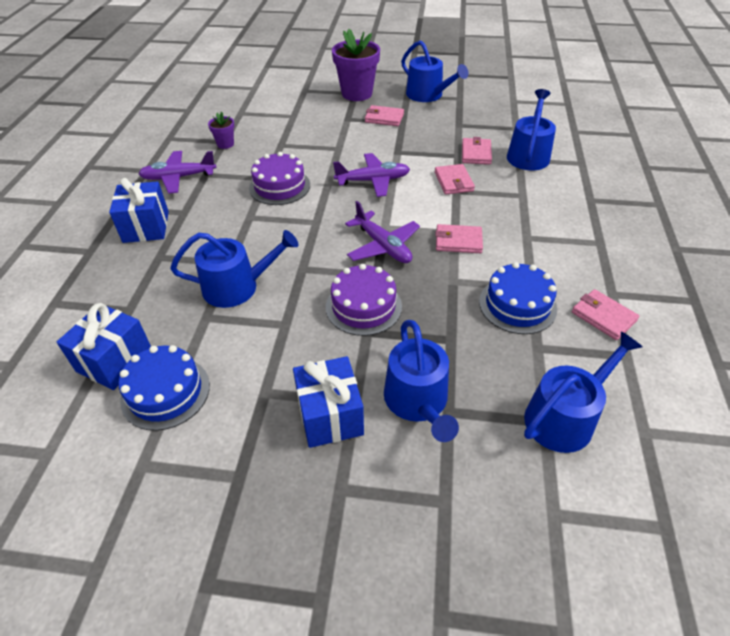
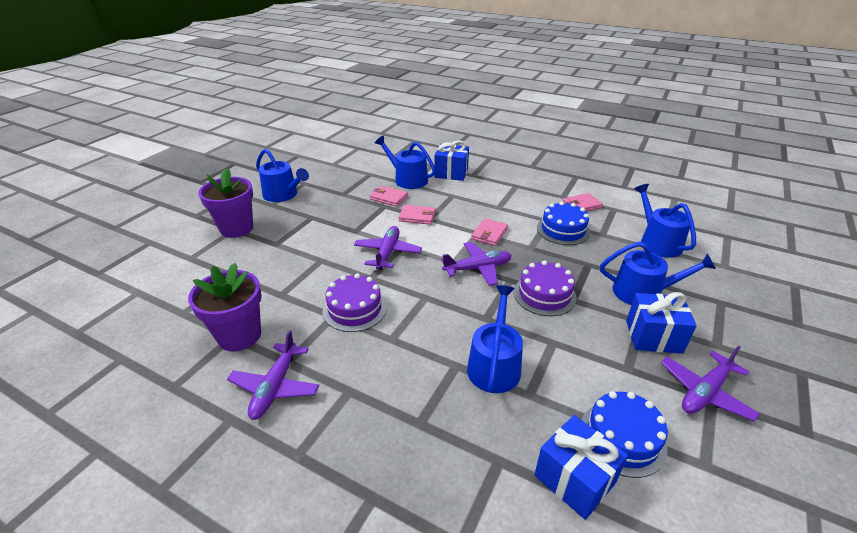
camera: 70 degrees left, 10 degrees down
(146, 227) = (356, 430): blue gift -> blue gift (451, 173)
(225, 144) = (239, 335): purple flower pot -> purple flower pot, size x2.07
(247, 469) = (705, 392): none -> purple plane
(384, 118) = (296, 224): pink wallet -> none
(428, 95) = (283, 195): blue watering can -> blue watering can turned 60 degrees clockwise

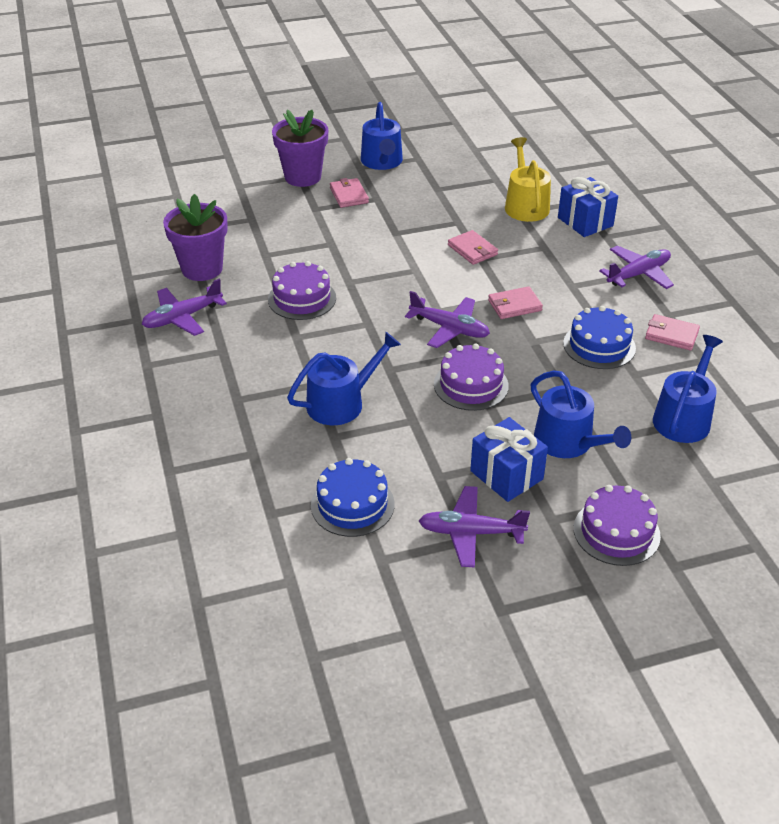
camera: 45 degrees right, 5 degrees up
(387, 253) = (393, 269): purple plane -> purple plane (638, 274)
(389, 198) = (475, 216): pink wallet -> pink wallet (349, 195)
(407, 179) = (525, 205): blue watering can -> yellow watering can
(574, 479) = (281, 497): blue gift -> none
(748, 326) = (616, 532): none -> purple cake

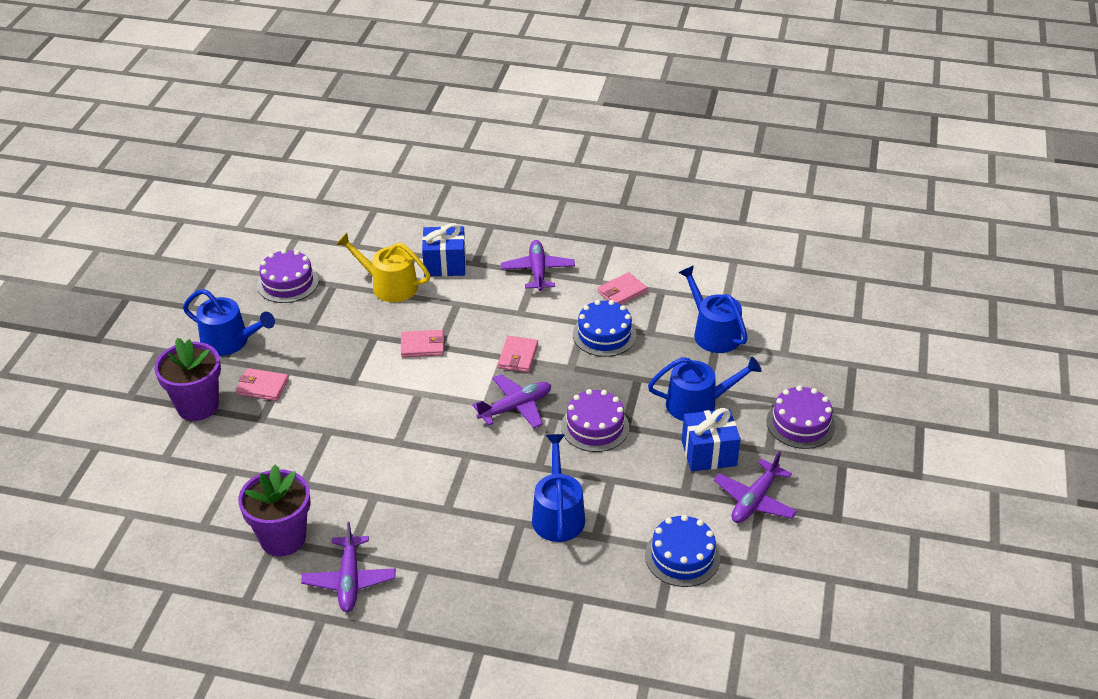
camera: 60 degrees left, 0 degrees up
(302, 298) = (394, 483): purple cake -> purple cake (287, 283)

